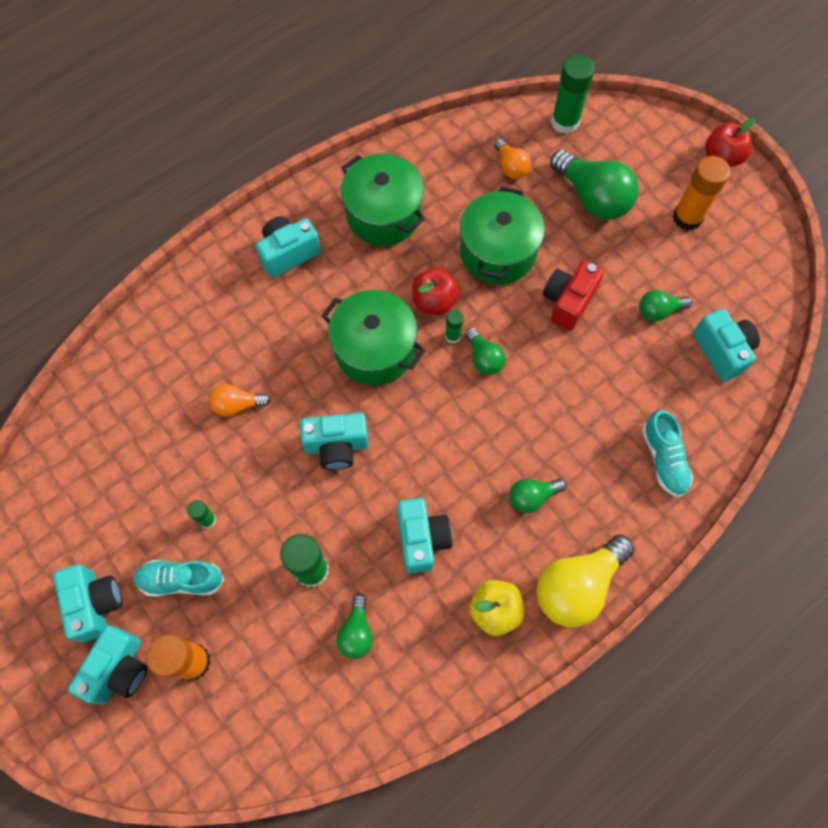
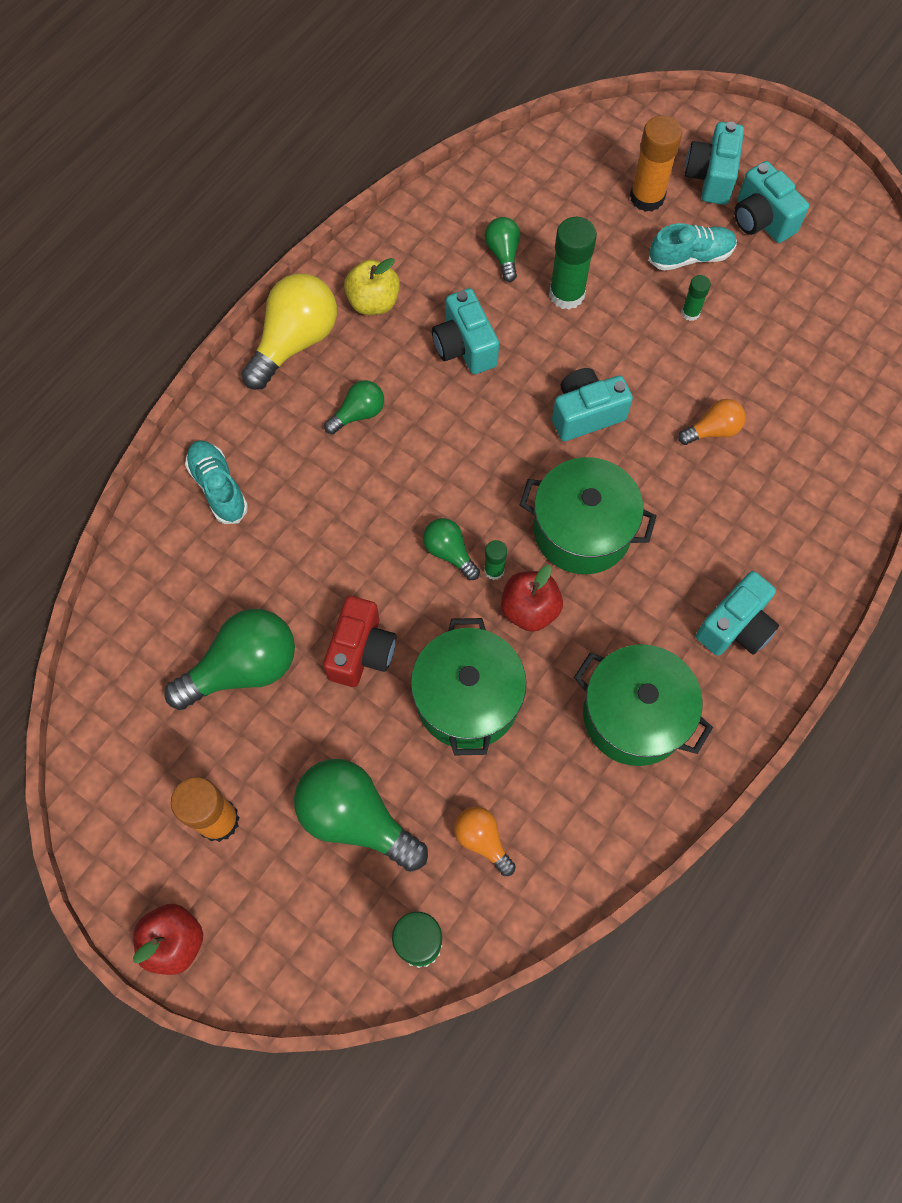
camera: 165 degrees right, 0 degrees up
(658, 311) = (243, 668): green light bulb -> green light bulb, size x1.88
(722, 351) = (158, 634): turquoise camera -> none

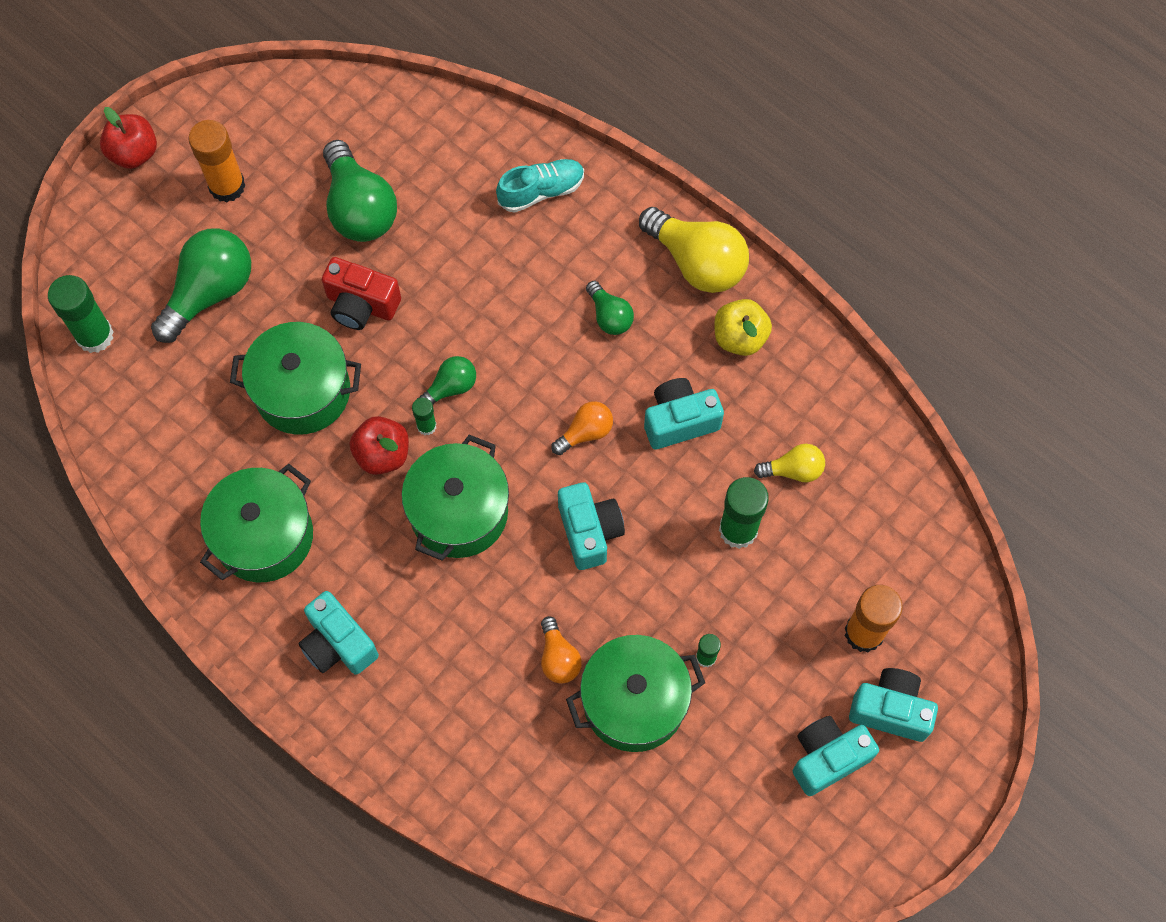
camera: 95 degrees right, 0 degrees up
(482, 840) = (173, 392): orange light bulb -> orange light bulb (585, 432)
(503, 254) = (793, 470): green light bulb -> yellow light bulb
(690, 256) = (780, 669): turquoise shoe -> none
(742, 366) = (634, 702): none -> green pot

